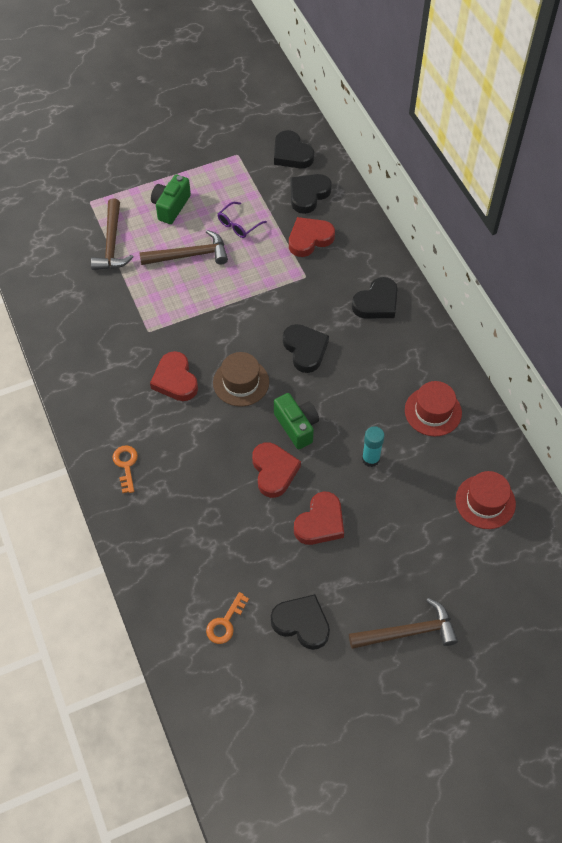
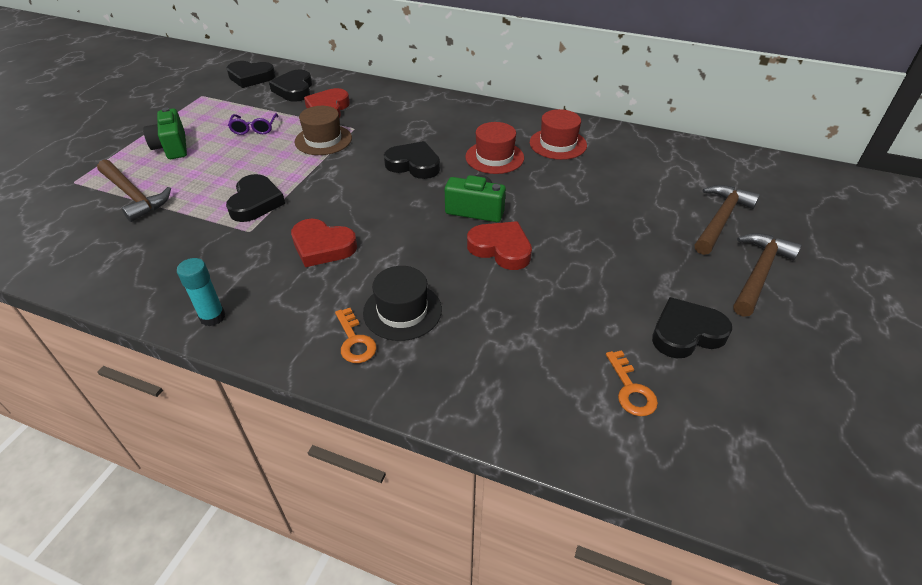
camera: 45 degrees left, 15 degrees down
(126, 465) = (355, 341): orange key -> orange key turned 150 degrees counterclockwise
(169, 467) = (402, 311): none -> black hat
(189, 255) = (229, 165): brown hammer -> brown hammer (720, 219)
(241, 382) = (388, 212): brown hat -> brown hat (323, 140)
(320, 522) = (587, 255): red heart -> none
(370, 459) = (560, 193): turquoise glue stick -> turquoise glue stick (212, 317)
(376, 303) = (430, 114): black heart -> black heart (255, 202)
(485, 502) = (668, 166): red hat -> red hat (494, 157)

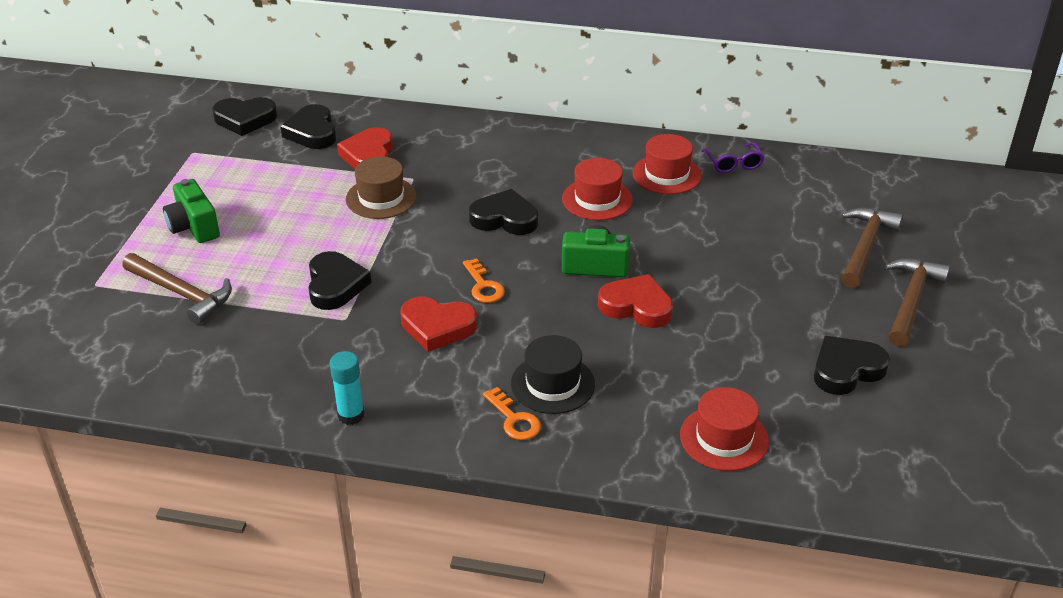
camera: 10 degrees left, 5 degrees down
(254, 129) = (286, 192): purple glasses -> purple glasses (733, 164)
(549, 388) = (724, 438): none -> red hat
(631, 389) = (802, 428): orange key -> orange key (483, 286)

